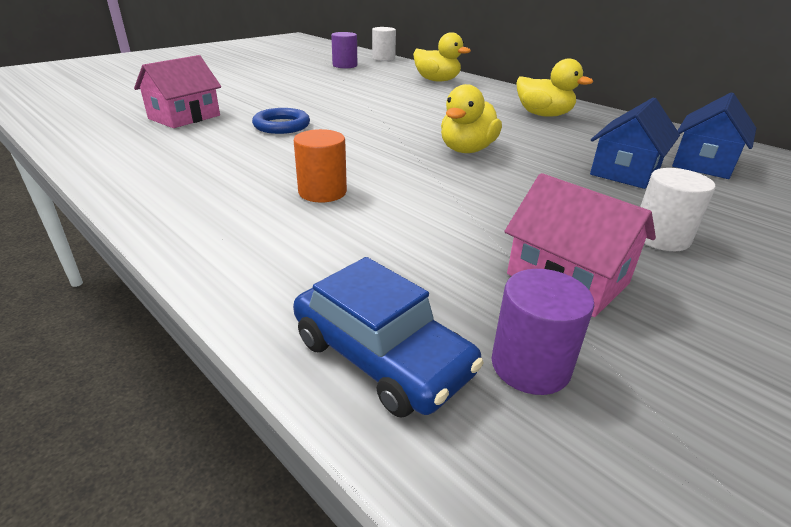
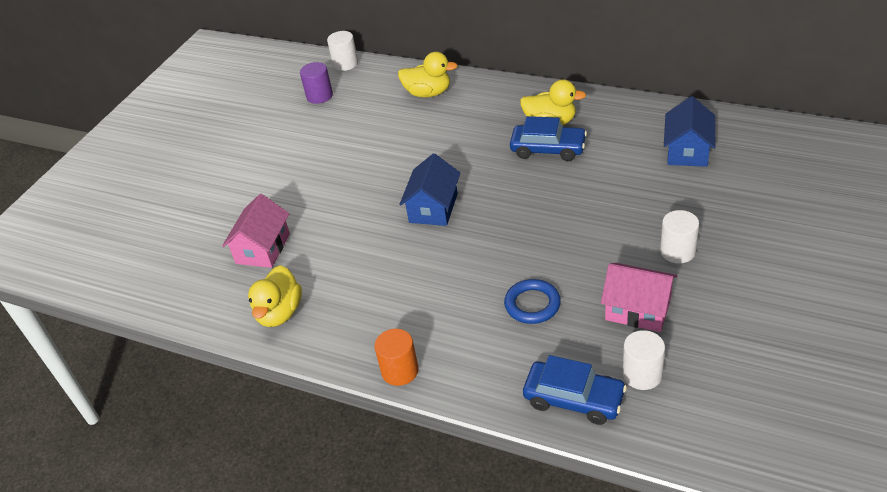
camera: 15 degrees left, 10 degrees up
(282, 125) = (354, 227): blue ring -> blue ring (532, 304)
(322, 192) = (452, 295): orange cylinder -> orange cylinder (400, 371)
(467, 150) = (518, 202): yellow duck -> yellow duck (279, 313)
(529, 127) = (548, 149): none -> blue car
(530, 365) = (642, 374): purple cylinder -> white cylinder
(625, 171) = (638, 184): blue house -> blue house (433, 208)

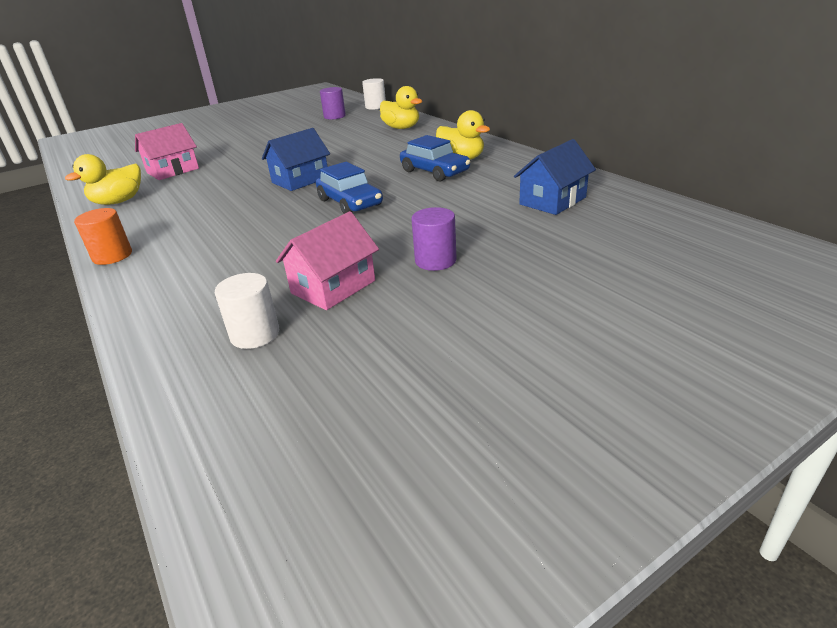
camera: 30 degrees right, 10 degrees down
(532, 304) = (262, 252): blue ring -> none
(574, 399) = (175, 326): blue car -> blue car (350, 202)
(638, 309) = (333, 287): pink house -> pink house turned 75 degrees clockwise
(677, 251) = (435, 261): white cylinder -> purple cylinder

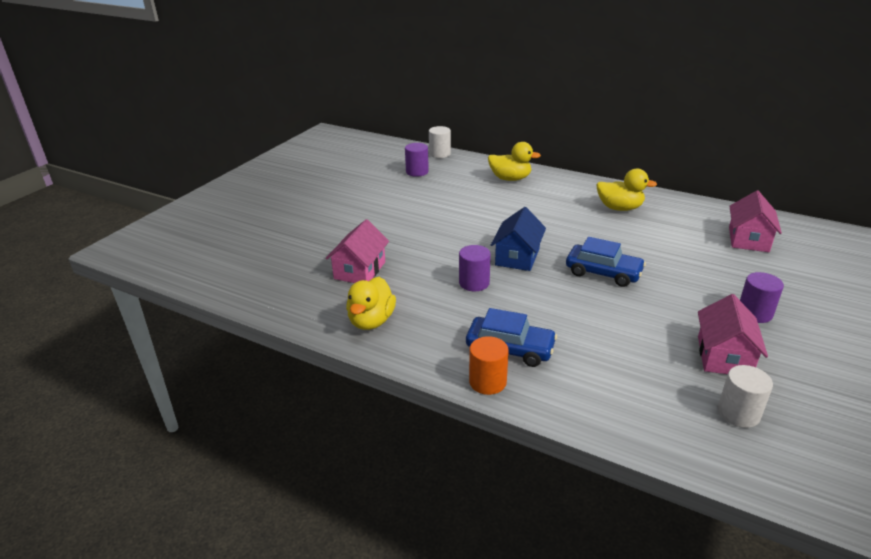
camera: 30 degrees left, 0 degrees up
(233, 191) = (474, 283): none -> purple cylinder
(435, 171) = (619, 226): blue car -> blue car (510, 349)
(552, 201) = (748, 239): blue house -> pink house

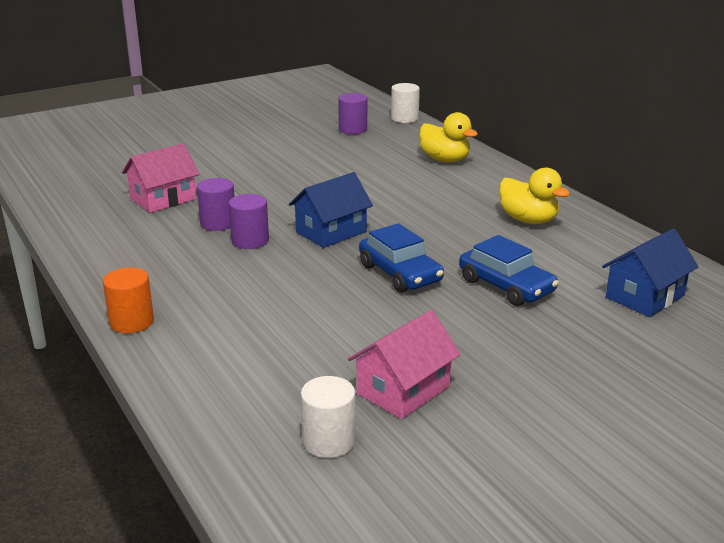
camera: 30 degrees right, 5 degrees down
(371, 321) = (110, 241): yellow duck -> none
(510, 349) = (194, 304): blue car -> blue car (506, 286)
(748, 239) = (645, 296): pink house -> blue house
(754, 313) = (514, 367): purple cylinder -> purple cylinder (218, 223)

